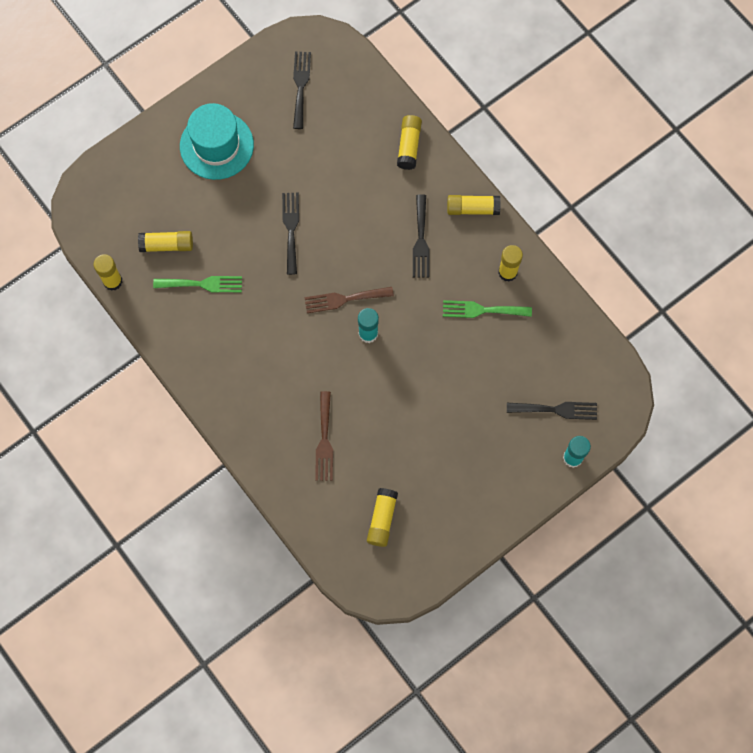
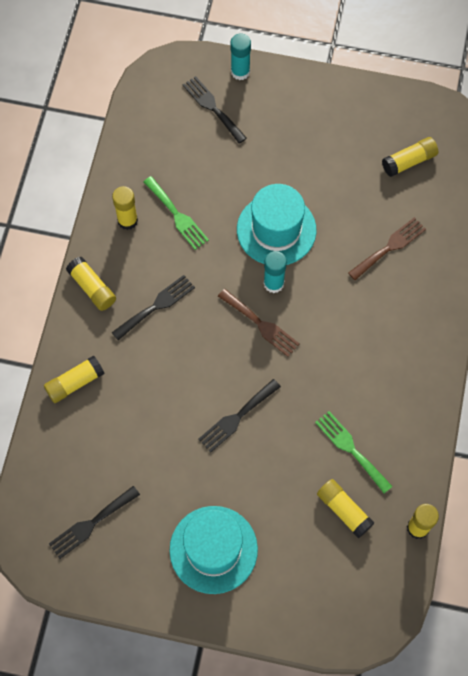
camera: 130 degrees left, 5 degrees down
(409, 371) = (276, 230): none -> turquoise hat

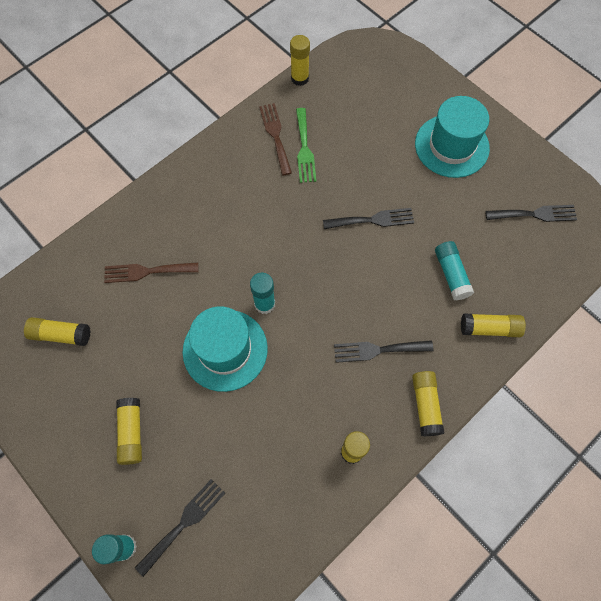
camera: 145 degrees left, 0 degrees up
(135, 411) = (451, 274): none -> turquoise glue stick
(177, 215) = (302, 425): green fork -> none
(212, 107) = (184, 523): black fork -> black fork turned 135 degrees counterclockwise
(261, 324) = (301, 277): brown fork -> brown fork (275, 135)
(344, 510) = (341, 116): yellow glue stick -> yellow glue stick (131, 433)

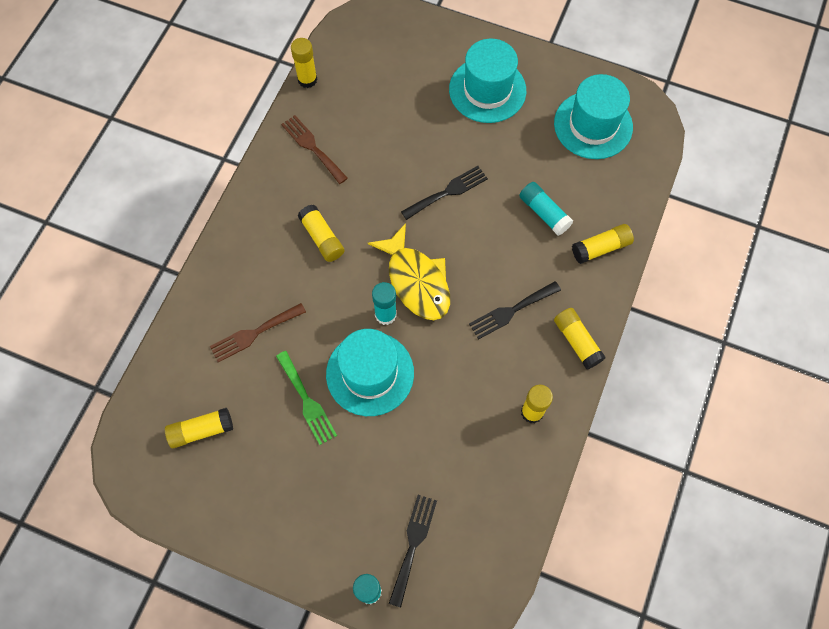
camera: 25 degrees left, 0 degrees up
(131, 433) = (321, 489): yellow glue stick -> yellow glue stick (322, 238)
(304, 149) = (348, 149): green fork -> green fork (307, 401)
(306, 286) = (416, 281): none -> yellow fish
(535, 214) = (593, 125): black fork -> turquoise hat

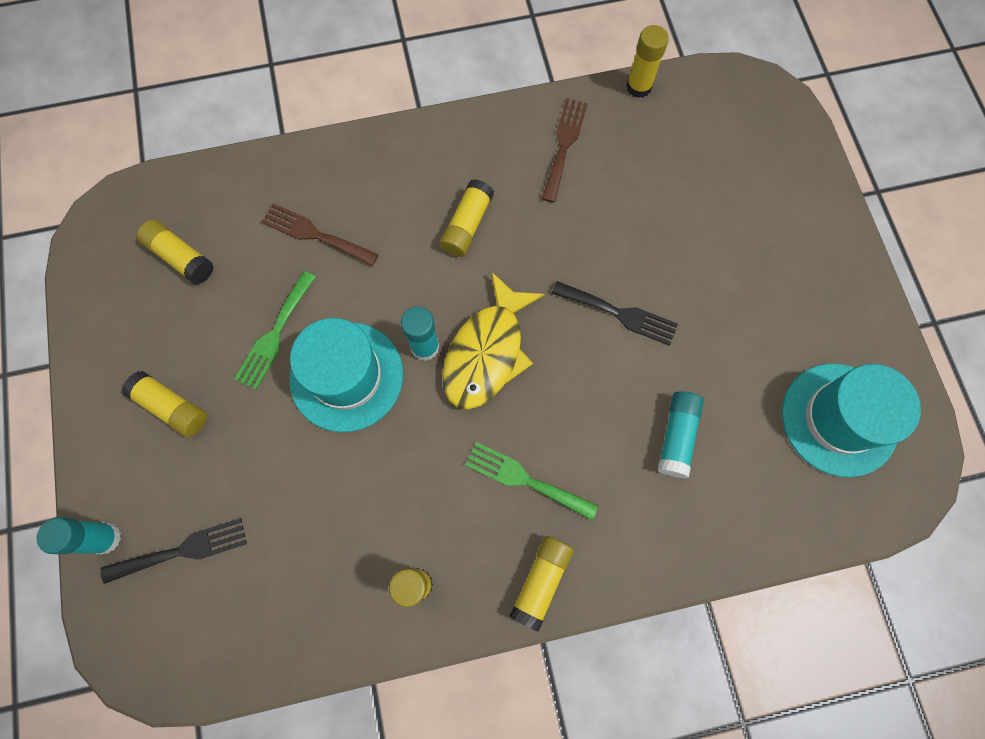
camera: 55 degrees right, 5 degrees up
(487, 90) = (782, 271): turquoise hat -> none
(511, 311) = (525, 479): black fork -> green fork
(601, 248) = (682, 533): yellow glue stick -> yellow glue stick (172, 407)

